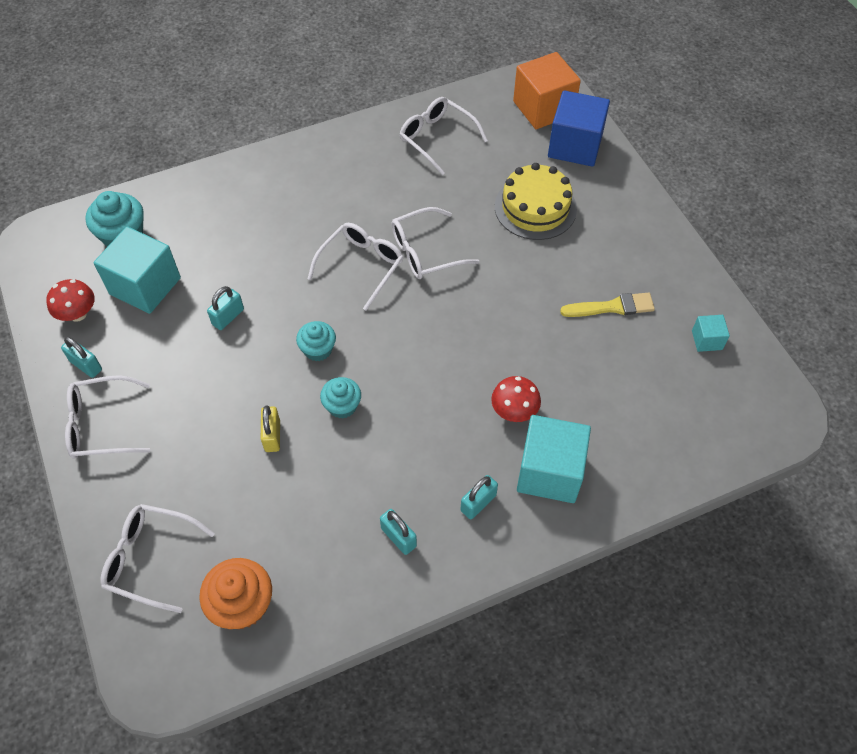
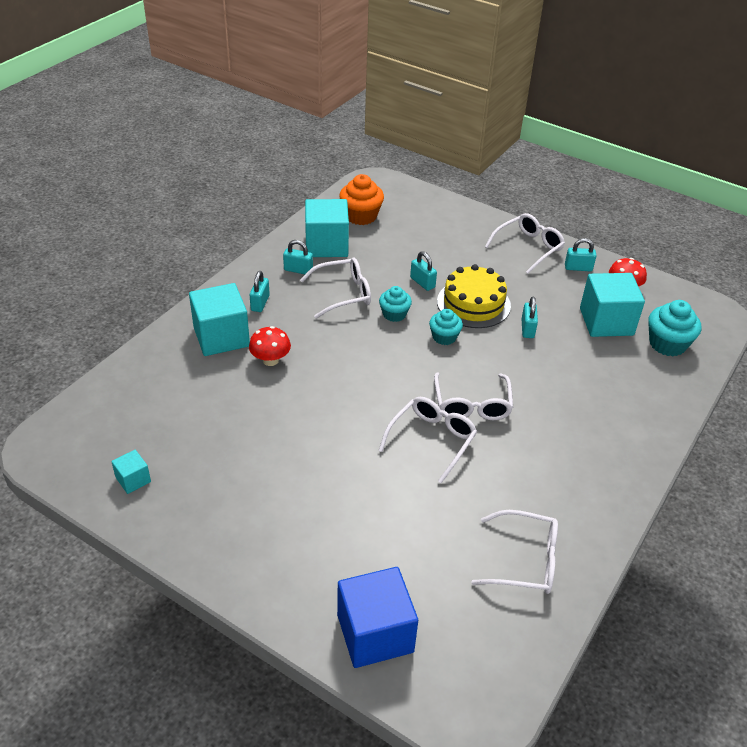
camera: 145 degrees right, 15 degrees down
(150, 559) = (428, 213): white glasses -> white glasses (343, 294)
(272, 436) = (422, 282): yellow padlock -> turquoise padlock
(331, 567) = (326, 245): none -> turquoise cube
(535, 207) = (366, 532): yellow cake -> yellow cake (473, 303)
(543, 108) = (447, 670): orange cube -> none
(611, 307) = (235, 469): yellow brush -> none

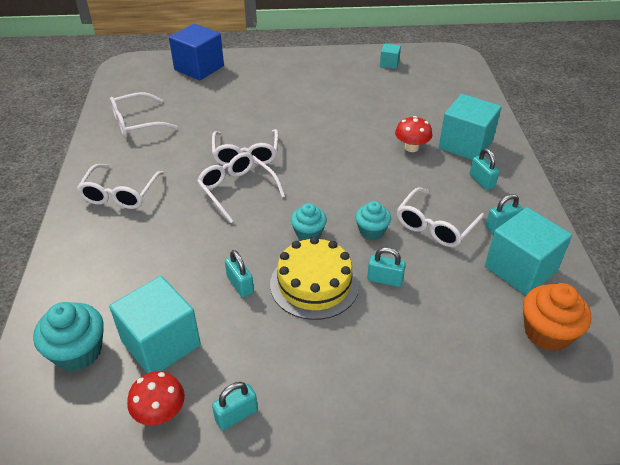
camera: 145 degrees right, 0 degrees up
(528, 248) = (321, 412): white glasses -> white glasses (120, 194)

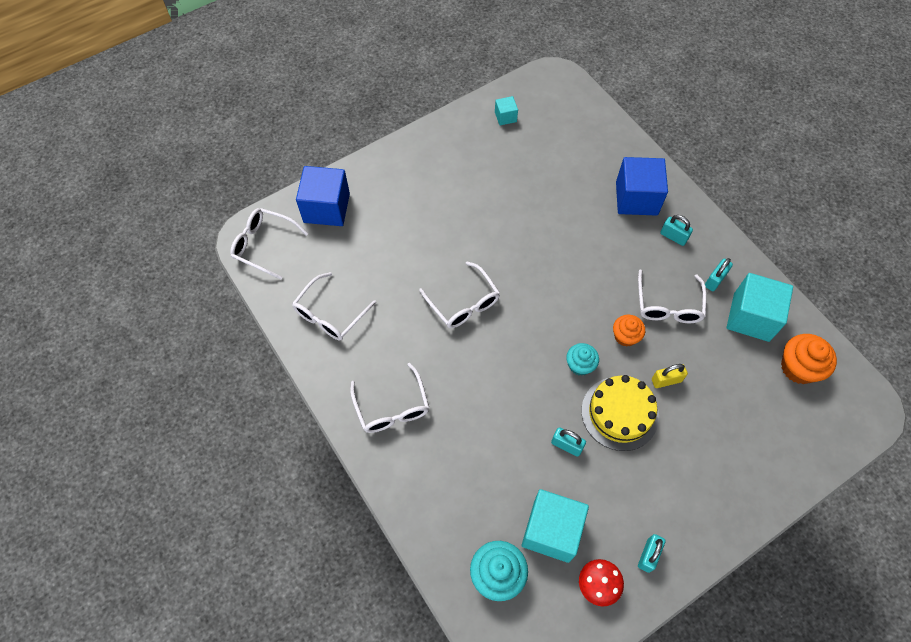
camera: 30 degrees left, 20 degrees up
(237, 190) = (489, 349): white glasses -> white glasses (264, 245)
(371, 231) = (625, 336): turquoise cupcake -> orange cupcake
(385, 279) = (666, 380): turquoise padlock -> yellow padlock
(411, 147) = (596, 224): red mushroom -> none
(465, 145) = (636, 198): turquoise cube -> blue cube

